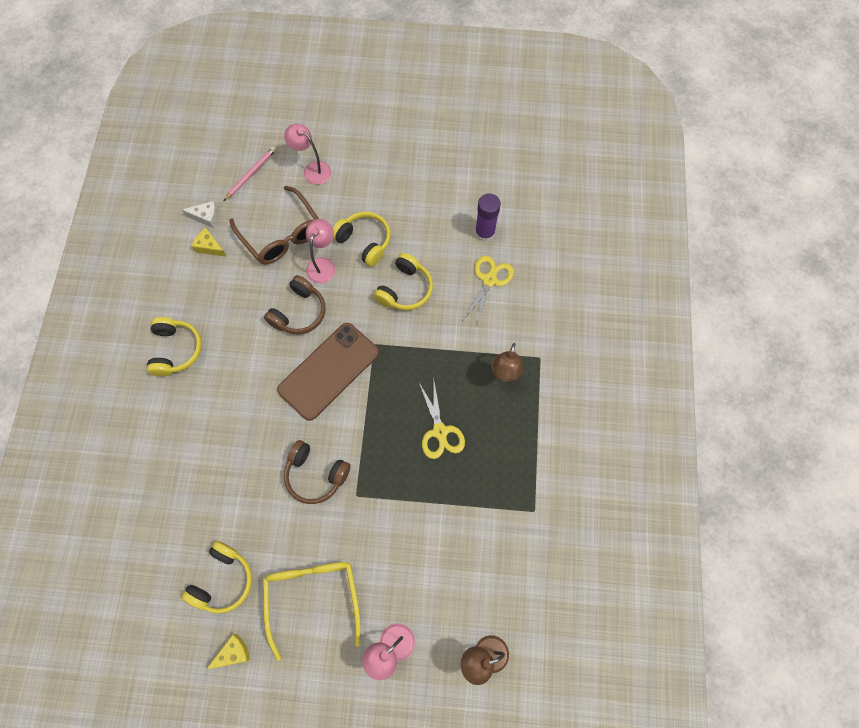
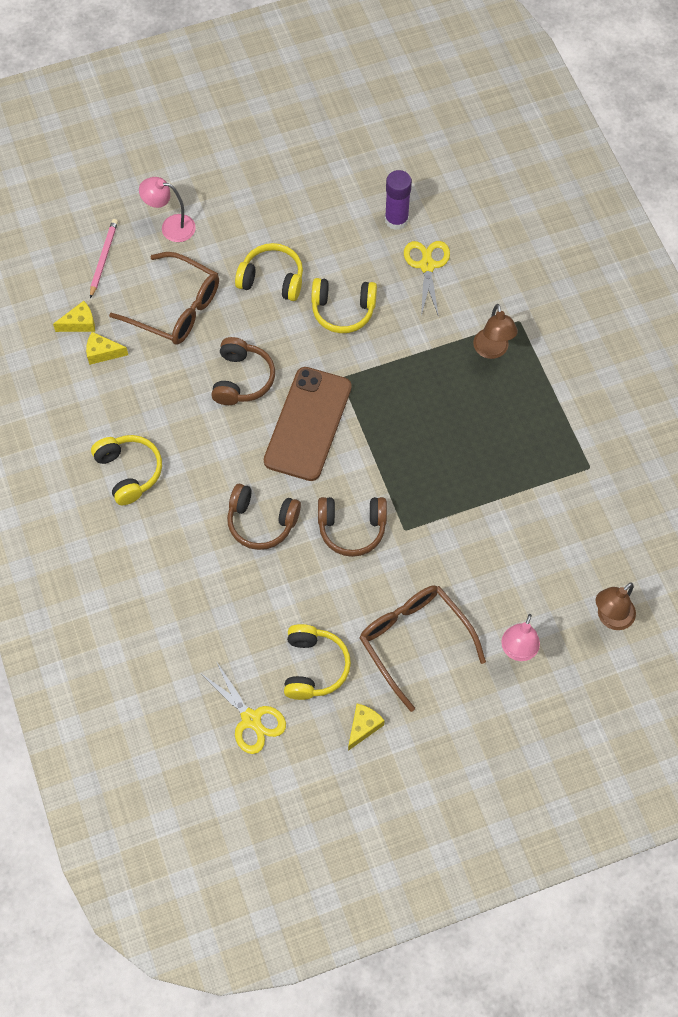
camera: 25 degrees left, 5 degrees down
(206, 217) = (80, 323): white cheese -> yellow cheese
(250, 436) = (261, 522): none -> brown headphones
(313, 597) = (414, 641): yellow glasses -> brown glasses
(323, 265) = (240, 321): pink lamp -> none
(405, 289) = (343, 310): yellow headphones -> yellow headphones turned 90 degrees clockwise
(440, 431) = (456, 433): yellow scissors -> yellow scissors (251, 719)

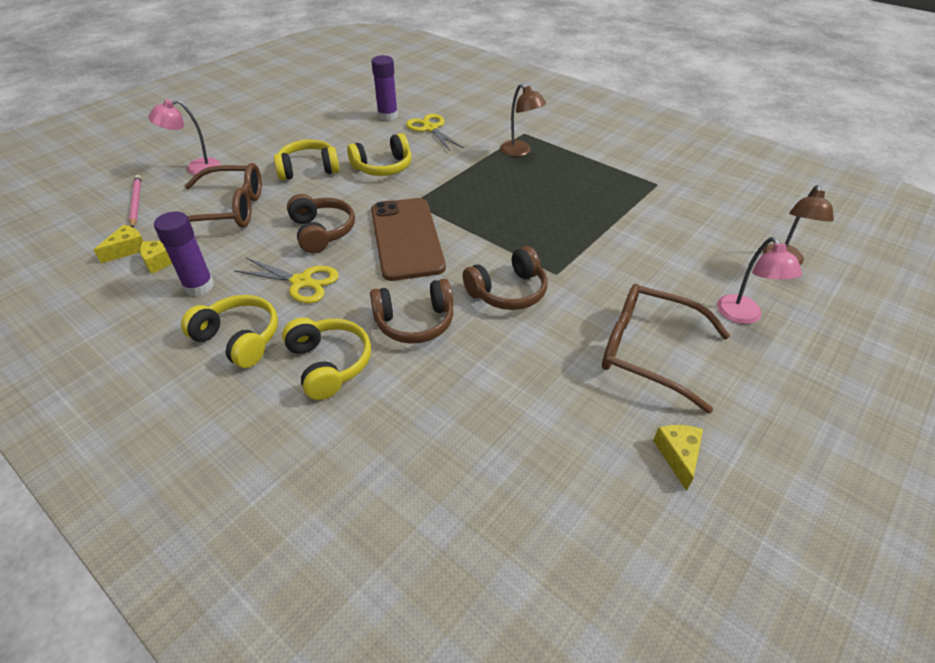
camera: 30 degrees left, 20 degrees down
(120, 398) = (199, 286): none -> purple glue stick
(251, 719) = (548, 518): yellow scissors -> yellow scissors (302, 282)
(313, 667) = (572, 423): yellow headphones -> yellow headphones (329, 364)

